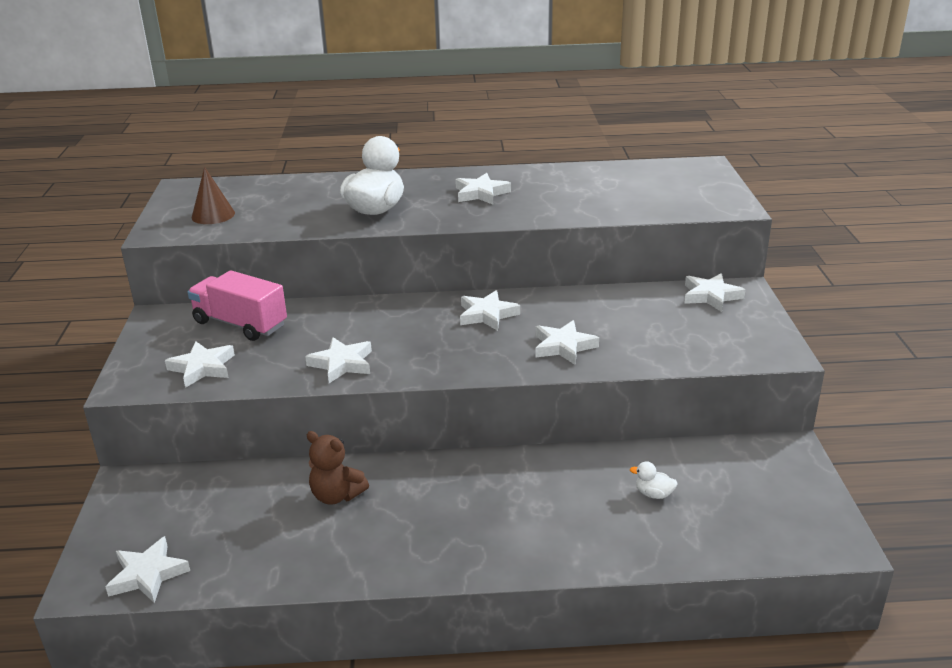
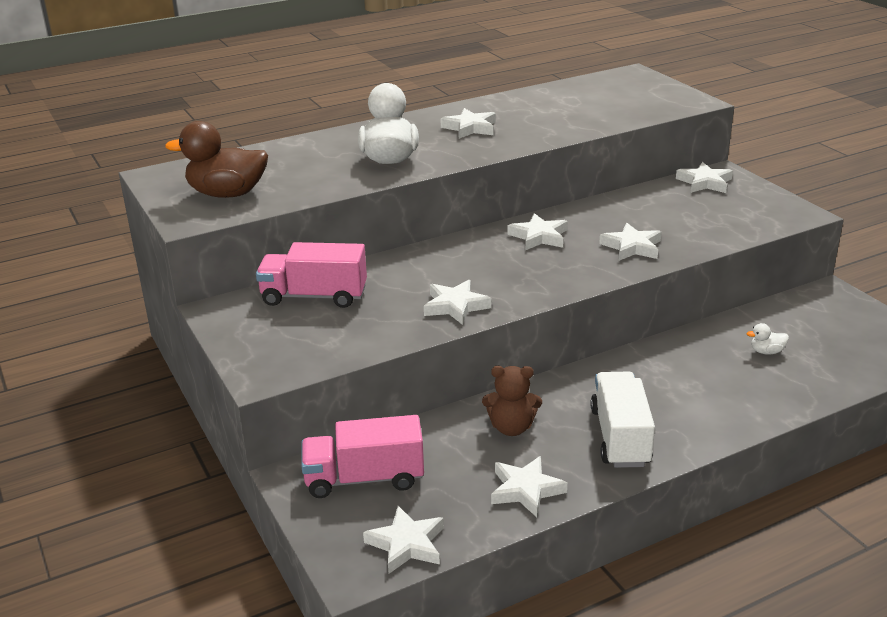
camera: 25 degrees left, 0 degrees up
(174, 502) = (364, 478): none -> pink truck
(202, 368) = (323, 342): white star -> white star (526, 490)
(213, 215) = (227, 194): brown cone -> brown duck
(422, 537) = (620, 437): none -> white truck

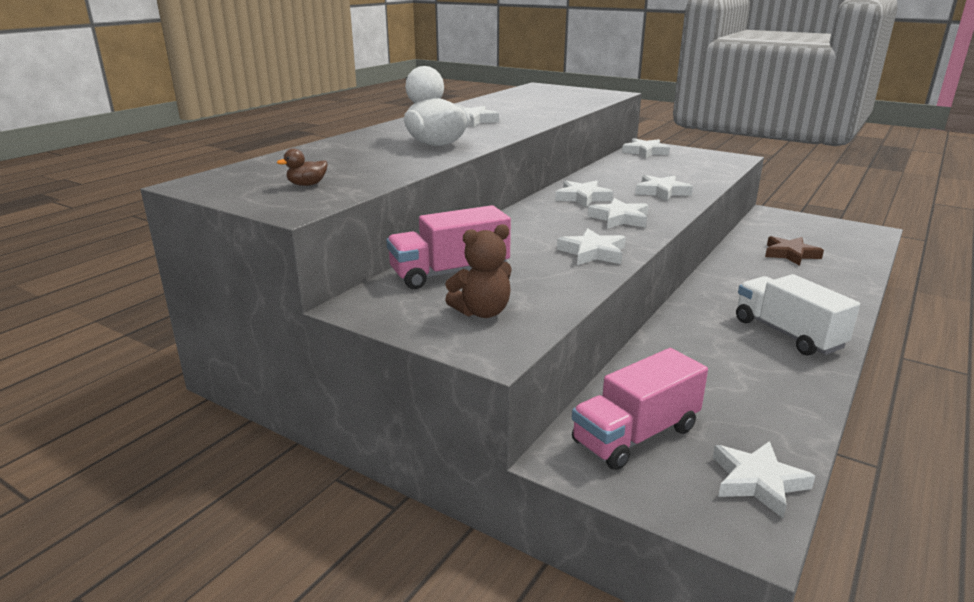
camera: 30 degrees left, 5 degrees down
(227, 194) = (307, 185): brown duck -> brown duck, size x0.42
(511, 428) = (699, 351): brown teddy bear -> brown teddy bear (482, 312)
(526, 490) = (782, 396): white star -> white star (620, 219)
(766, 352) = (790, 254): white duck -> brown star

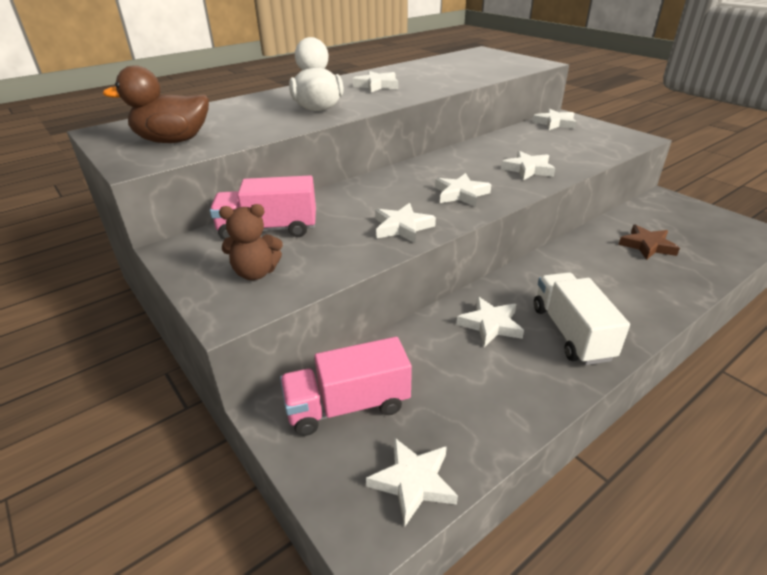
camera: 20 degrees right, 10 degrees up
(307, 185) = (173, 141): brown duck -> brown duck, size x2.36
(582, 198) = (449, 167): white star -> white star (490, 324)

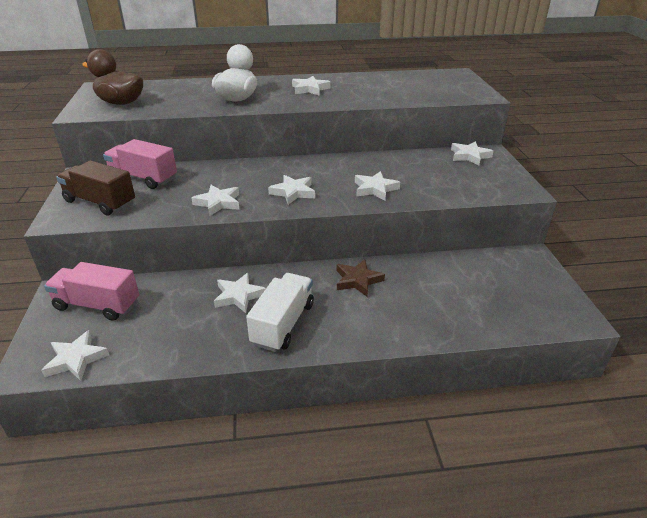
camera: 30 degrees right, 0 degrees up
(256, 273) = (100, 202): brown teddy bear -> brown truck
(647, 245) = (444, 289): brown star -> brown star (357, 280)

